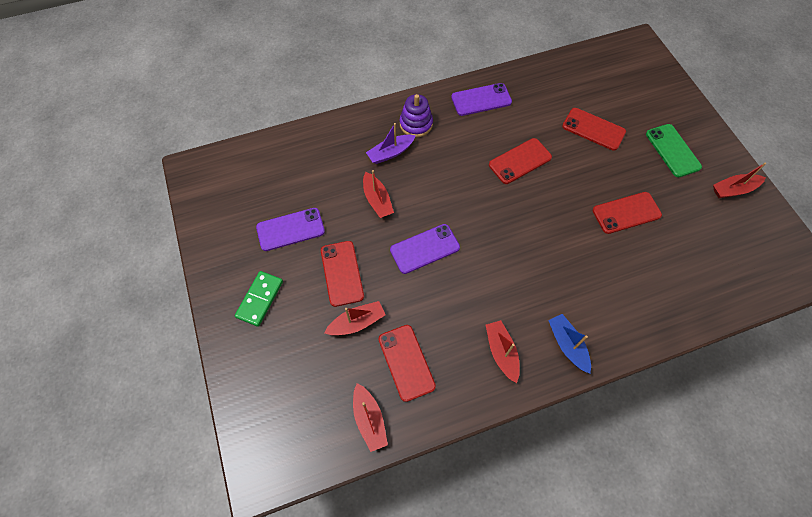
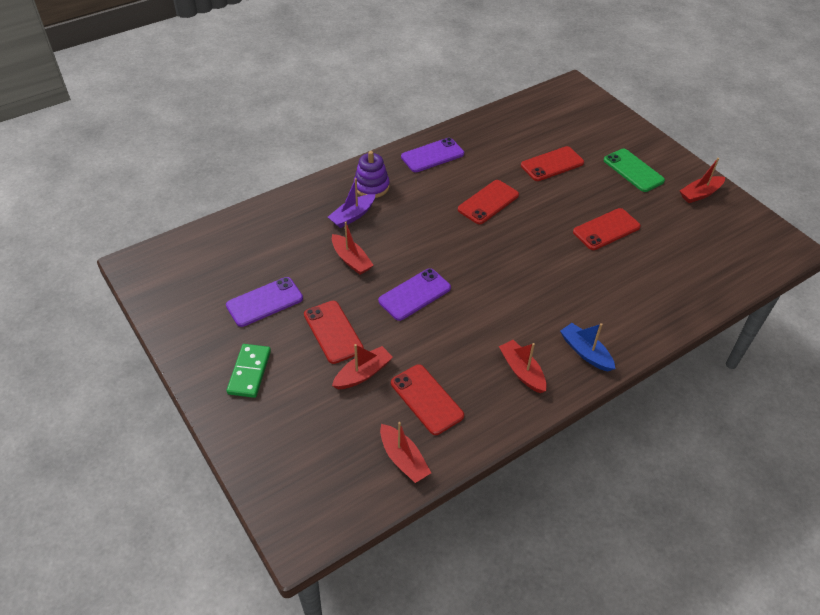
camera: 15 degrees left, 15 degrees down
(593, 129) = (552, 164): red phone -> red phone turned 45 degrees counterclockwise

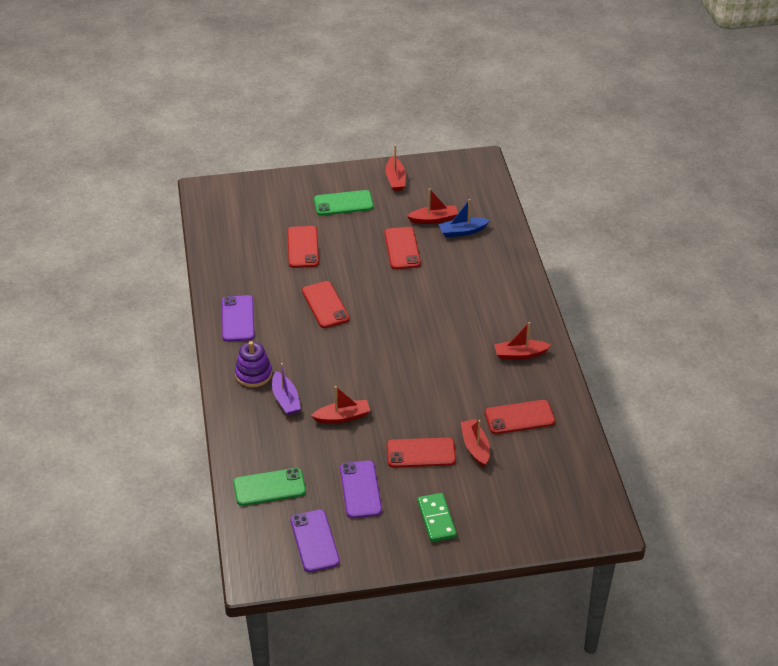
camera: 65 degrees left, 5 degrees down
(241, 240) = (269, 487): none -> green phone
(249, 372) = (436, 519): green domino -> green domino turned 45 degrees clockwise
(403, 459) = (567, 448): red boat -> red boat (434, 219)
(414, 294) = (407, 389): purple phone -> purple phone (314, 541)
(585, 352) = (520, 313): blue boat -> blue boat (462, 231)

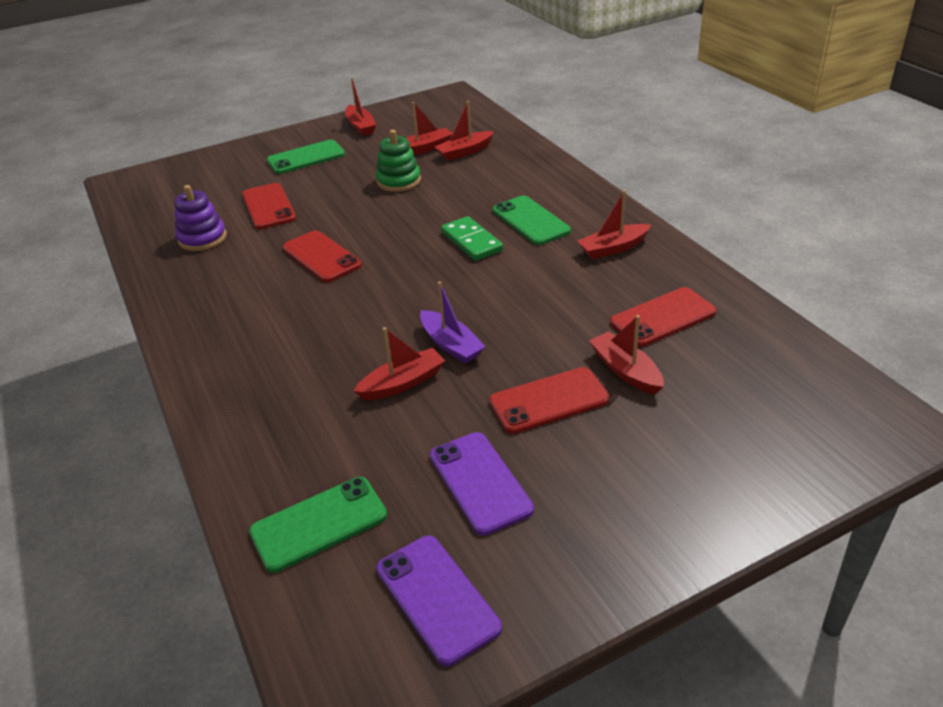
camera: 15 degrees left, 5 degrees down
(238, 319) = (198, 300): purple phone -> none
(253, 374) = (241, 362): purple stacking toy -> purple stacking toy (202, 238)
(285, 399) = (303, 382): purple boat -> purple boat (451, 345)
(402, 248) = (399, 181): red phone -> green stacking toy
(436, 519) = (632, 493): green domino -> green domino (472, 241)
(462, 231) = (465, 152): blue boat -> red boat
(477, 314) = (530, 221): none -> green phone

